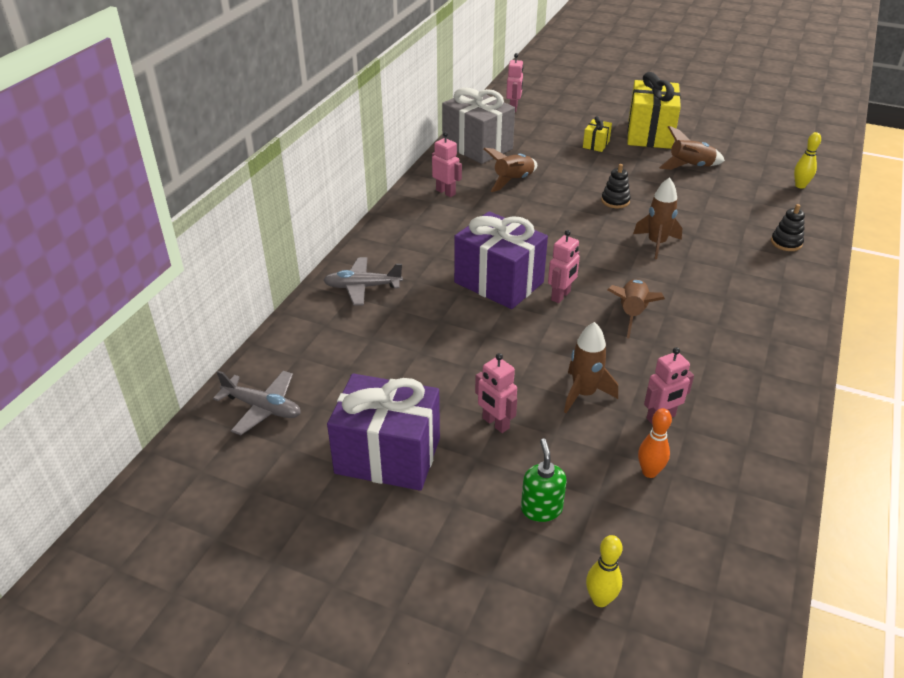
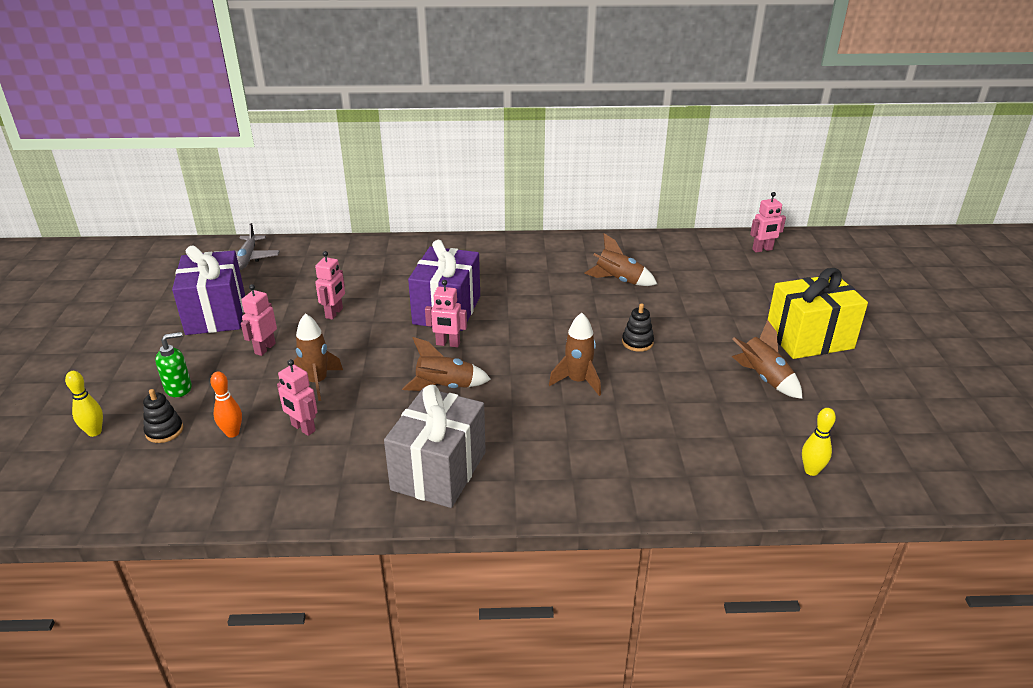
camera: 65 degrees right, 5 degrees down
(362, 287) = (400, 255): grey plane -> none
(446, 192) = (566, 254): pink robot -> pink robot (334, 313)
(477, 147) = (662, 249): grey gift -> grey gift (439, 471)
(596, 144) = (743, 309): yellow gift -> none
(786, 243) = (657, 473): black stacking toy -> black stacking toy (164, 431)

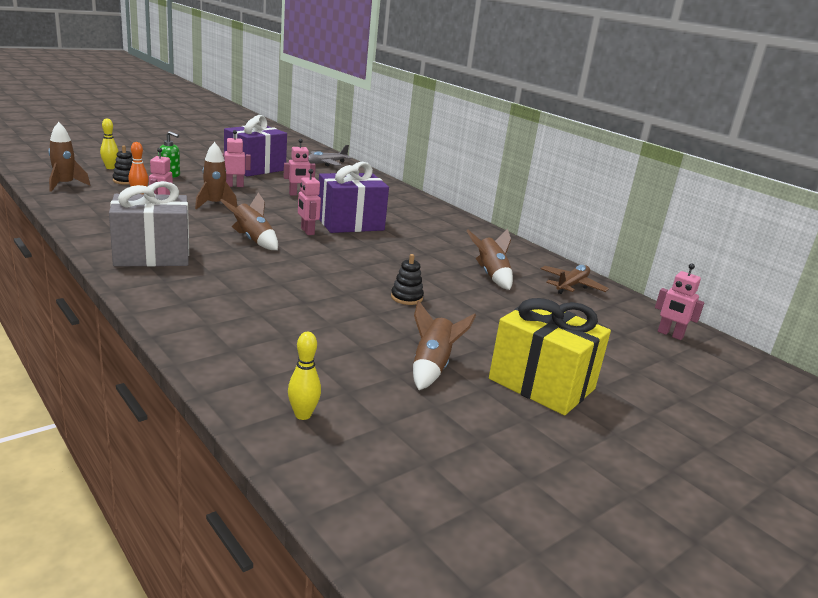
camera: 50 degrees right, 10 degrees down
(578, 381) = (317, 283): brown rocket -> brown rocket (65, 185)
(661, 251) = (571, 285): none -> brown plane

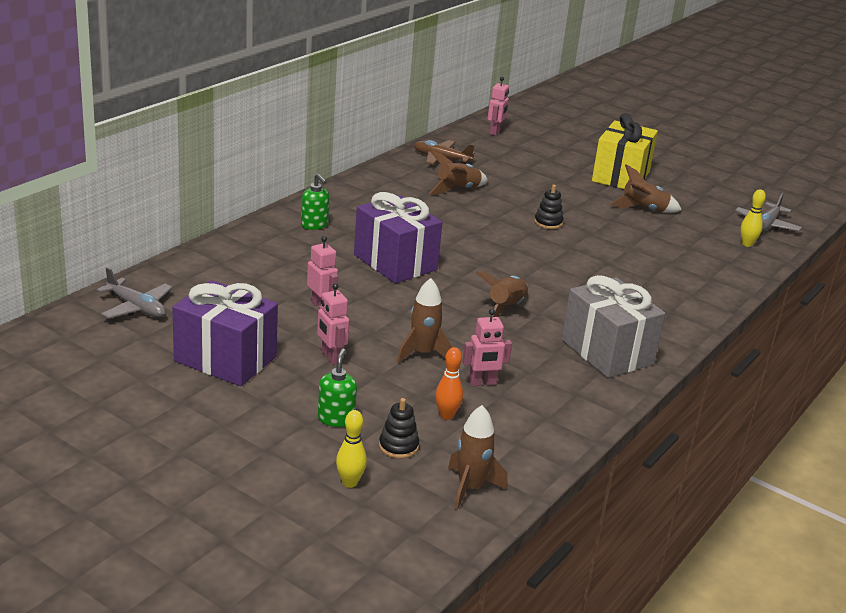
camera: 105 degrees left, 5 degrees up
(307, 231) = (447, 283): pink robot -> none
(358, 465) = (766, 225): none -> grey plane
(422, 214) = (314, 225): none -> green soap dispenser

